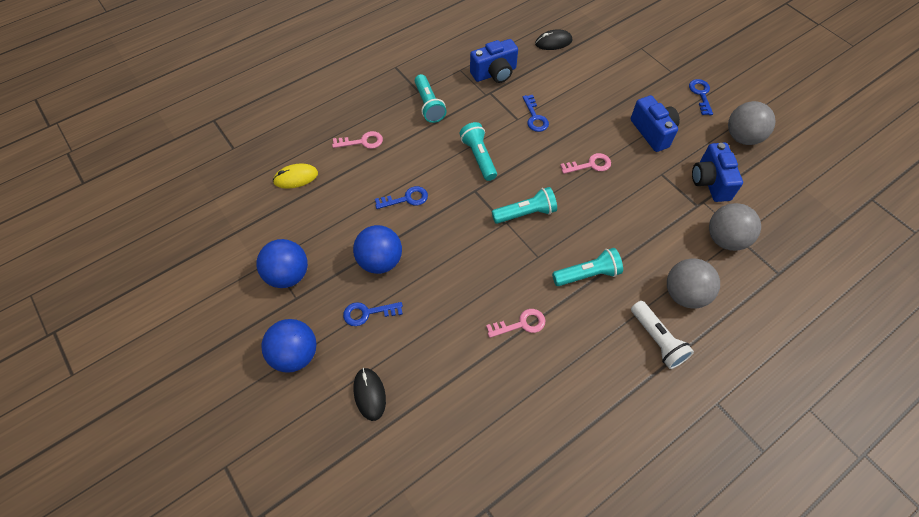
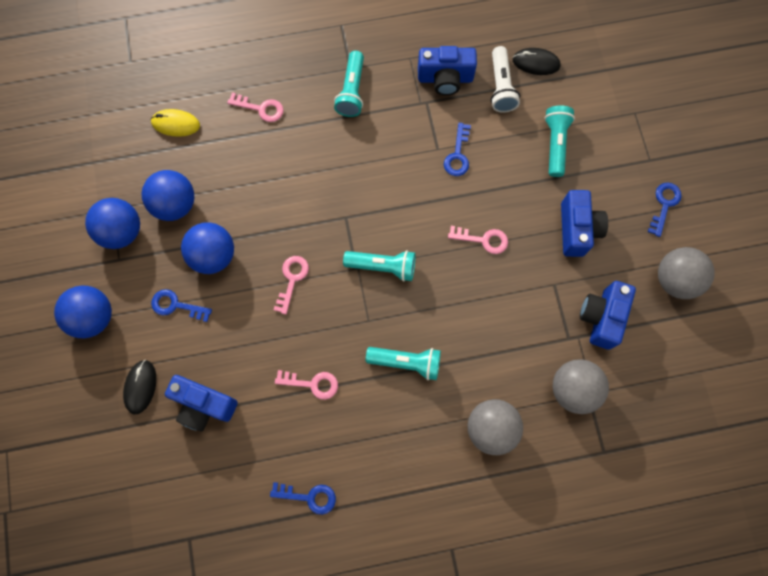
camera: 25 degrees right, 15 degrees up
(326, 236) = (175, 204): none -> blue ball
(406, 199) = (272, 196): blue key -> blue key (309, 497)
(436, 383) = (204, 405): none -> blue camera
(457, 252) = (292, 279): none -> pink key
(479, 157) = (371, 179): turquoise flashlight -> turquoise flashlight (555, 144)
(657, 340) = (434, 461): white flashlight -> white flashlight (501, 87)

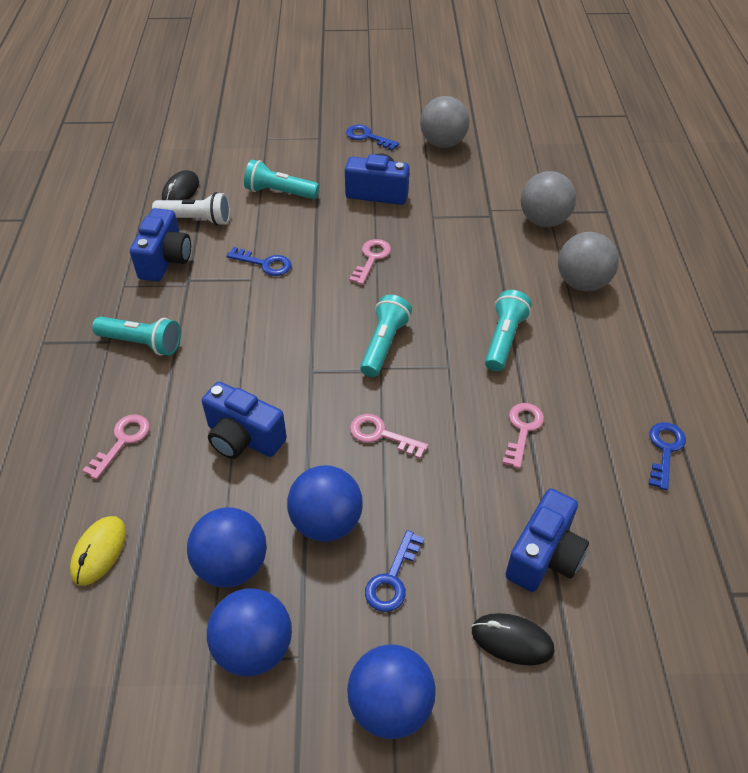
camera: 80 degrees left, 25 degrees down
(601, 317) = (472, 192): blue camera -> blue camera (243, 438)

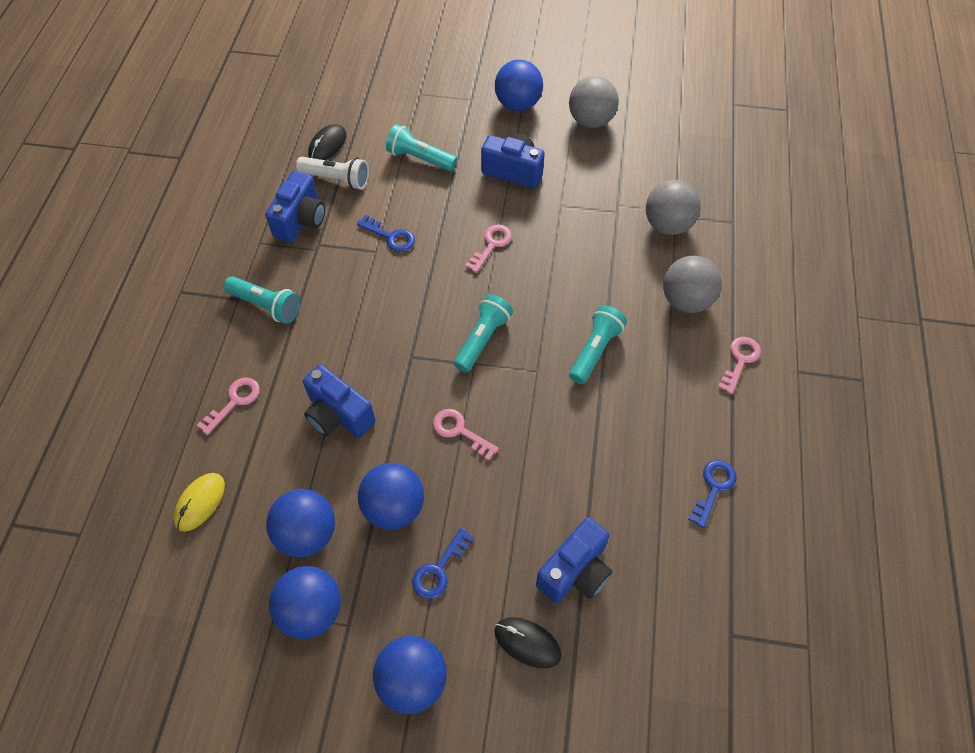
camera: 10 degrees right, 10 degrees up
(367, 137) = (518, 104): blue key -> blue ball
(522, 430) = (588, 446): pink key -> pink key (740, 361)

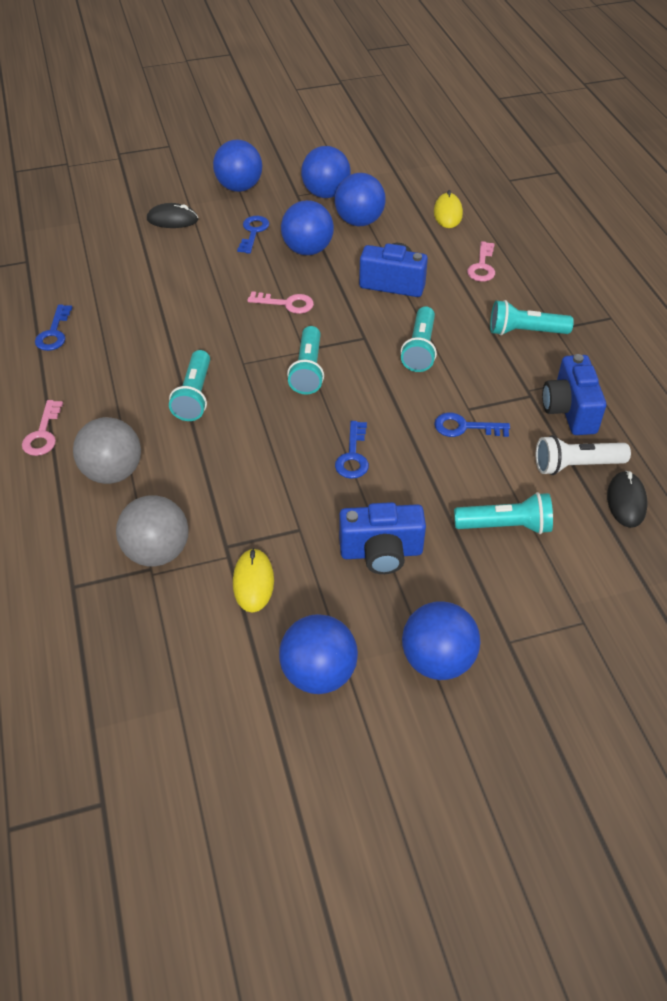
camera: 155 degrees right, 10 degrees down
(370, 323) = (420, 349): none -> turquoise flashlight
(491, 245) = (353, 456): pink key -> blue key
(575, 571) = (153, 258): blue camera -> none
(591, 121) = (318, 673): grey ball -> blue ball
(608, 182) = (253, 582): none -> yellow mouse

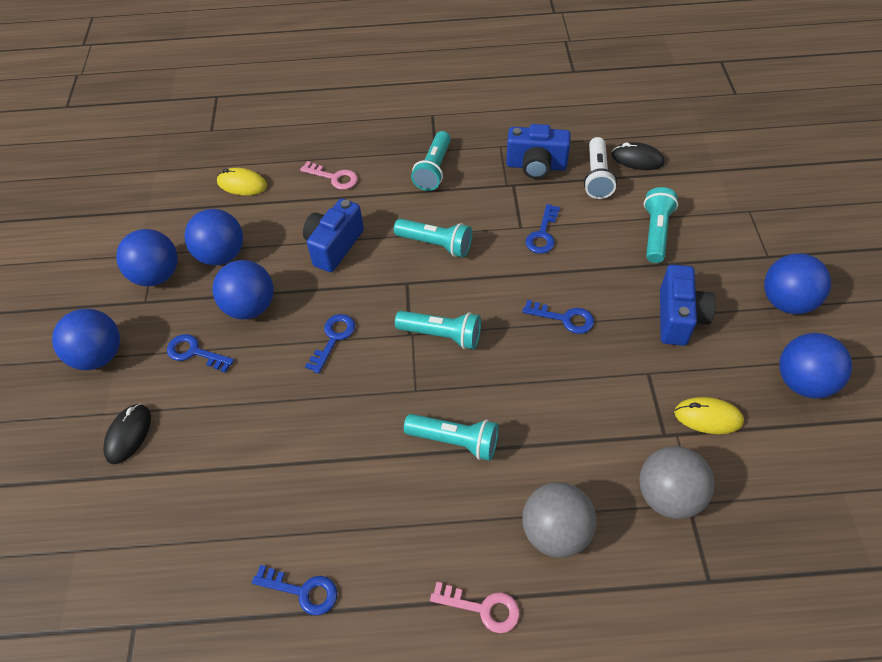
camera: 75 degrees left, 5 degrees up
(286, 303) = (333, 339): pink key -> blue key

